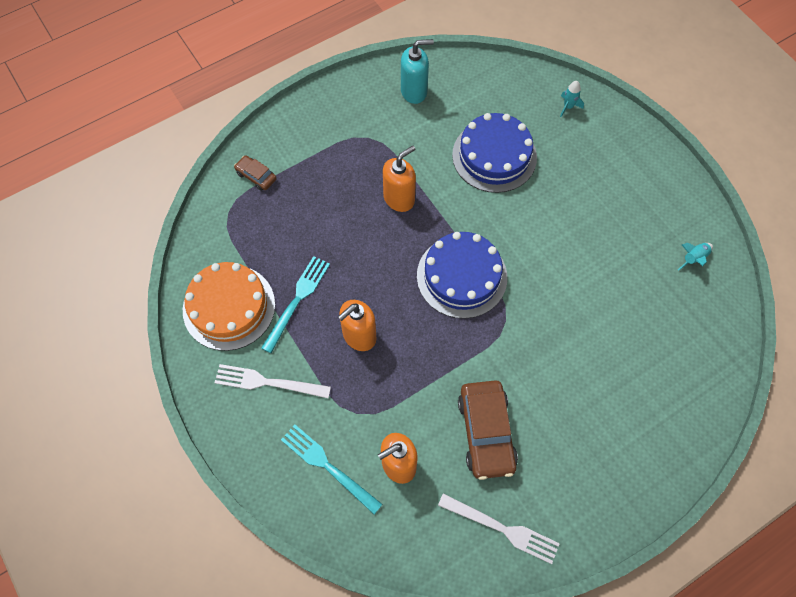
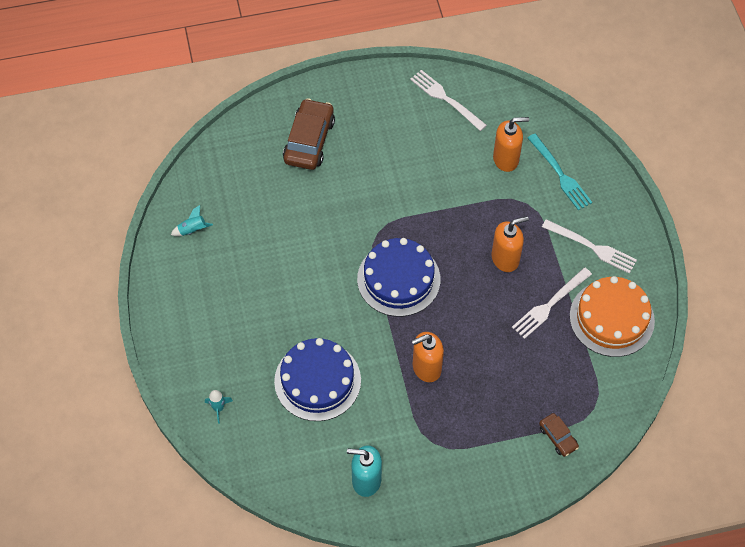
camera: 160 degrees left, 5 degrees down
(297, 299) = (549, 305): turquoise fork -> white fork
(486, 432) = (430, 159): brown car -> brown car (309, 141)

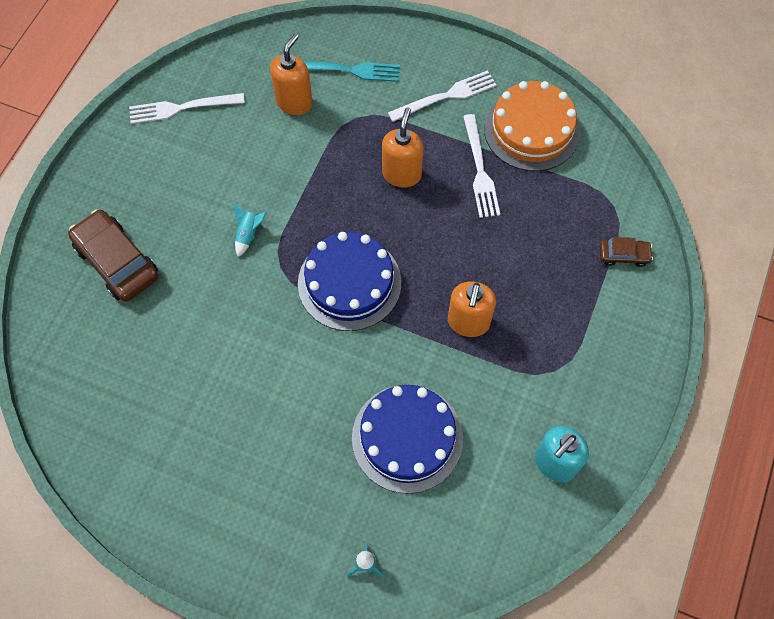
camera: 55 degrees left, 5 degrees up
(192, 230) = (122, 452): turquoise rocket -> turquoise rocket (248, 234)

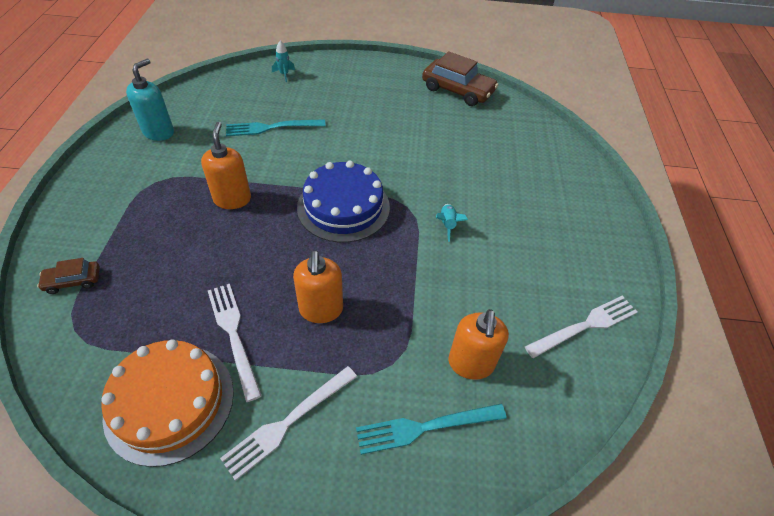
camera: 160 degrees right, 15 degrees down
(117, 262) = (540, 185): brown car -> brown car (457, 90)
(407, 438) = (270, 128): blue cake -> turquoise fork

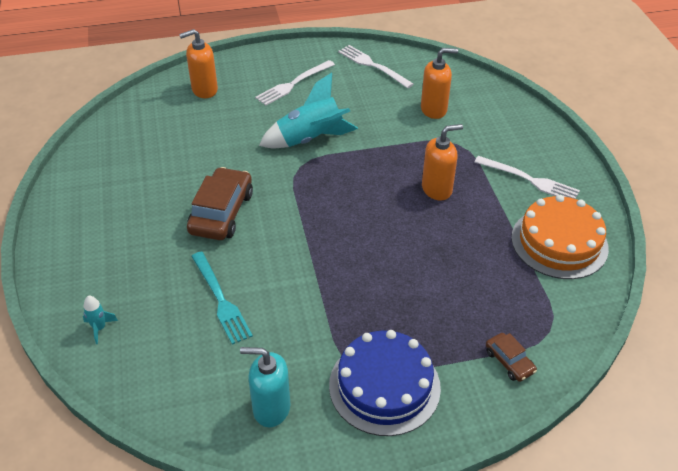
camera: 105 degrees left, 5 degrees down
(232, 199) = (349, 288): orange soap dispenser -> orange soap dispenser (204, 90)
(233, 334) = (488, 230): white fork -> white fork (293, 84)
(343, 207) = (320, 206): blue cake -> blue cake (384, 386)
(424, 428) = (490, 122): turquoise fork -> none
(447, 225) = (310, 139): turquoise rocket -> turquoise rocket, size x2.29
(457, 90) = (95, 164): brown car -> brown car (221, 213)

